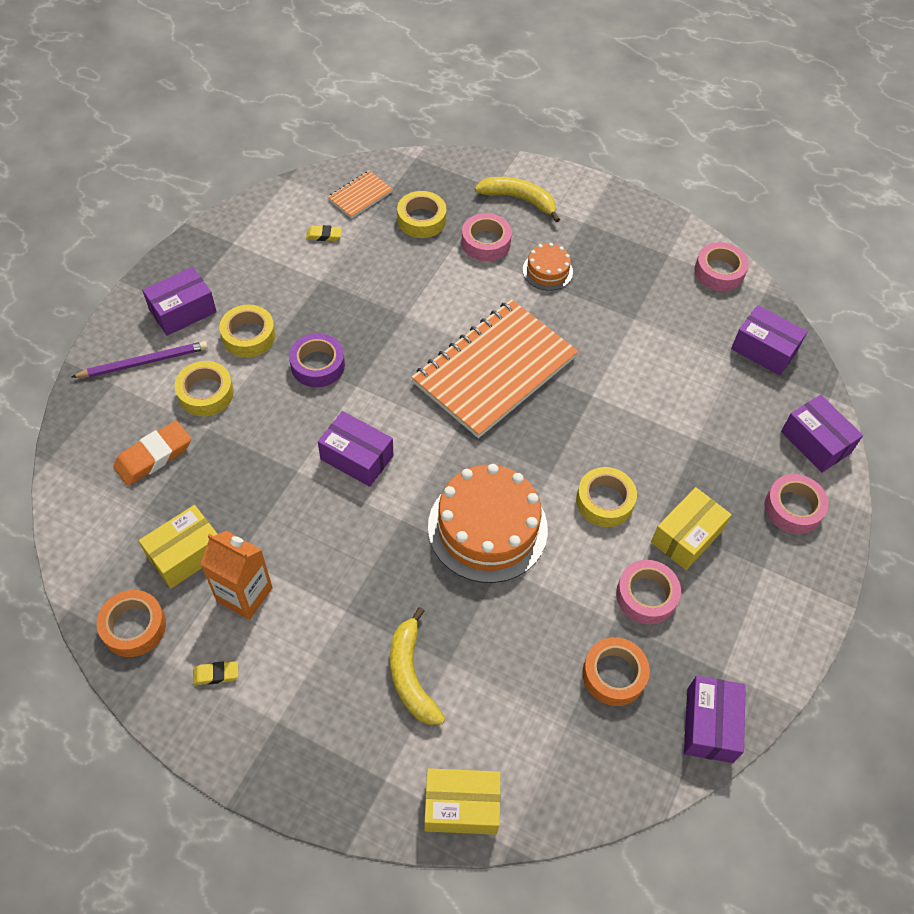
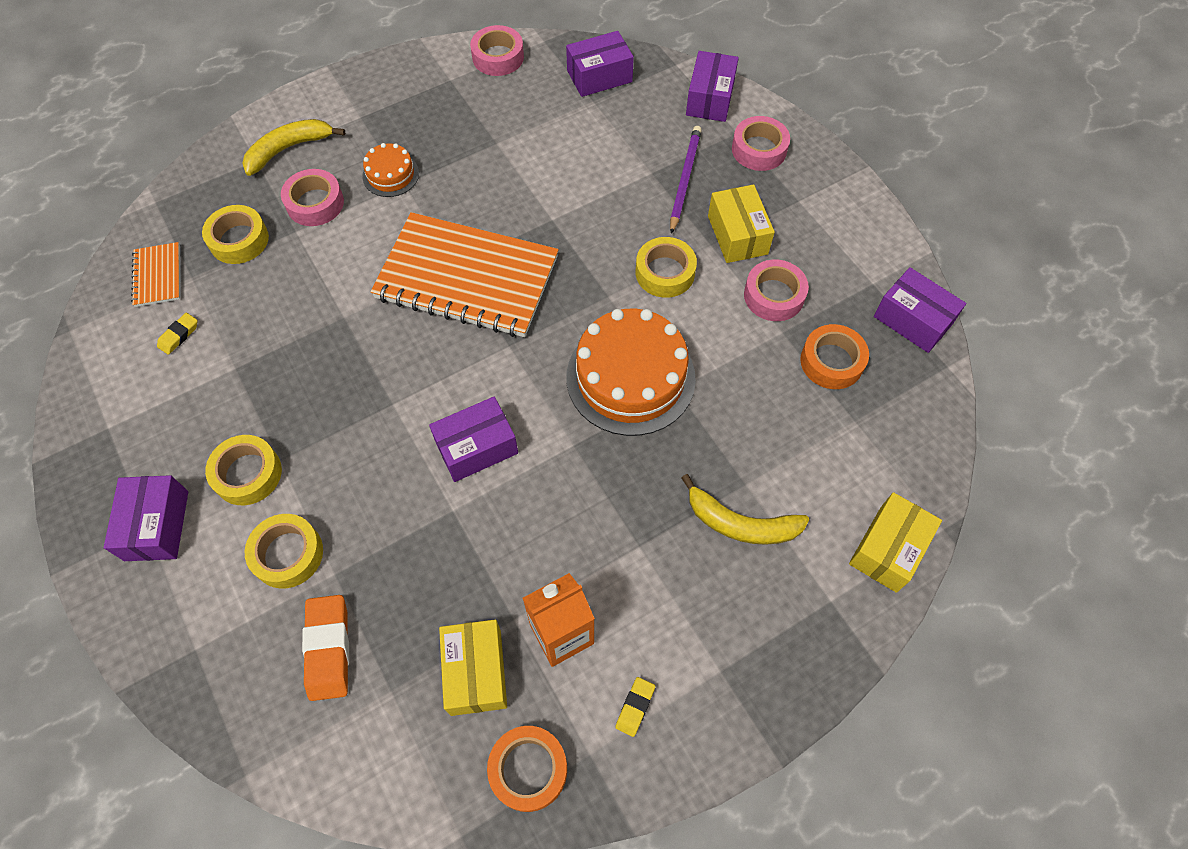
camera: 55 degrees left, 5 degrees up
(144, 362) = (193, 601): purple pencil -> purple pencil (684, 179)
(318, 365) = (339, 426): purple tape -> none
(494, 370) = (467, 278): orange notebook -> orange notebook turned 60 degrees counterclockwise
(815, 442) = (710, 98): purple box -> purple box turned 75 degrees counterclockwise

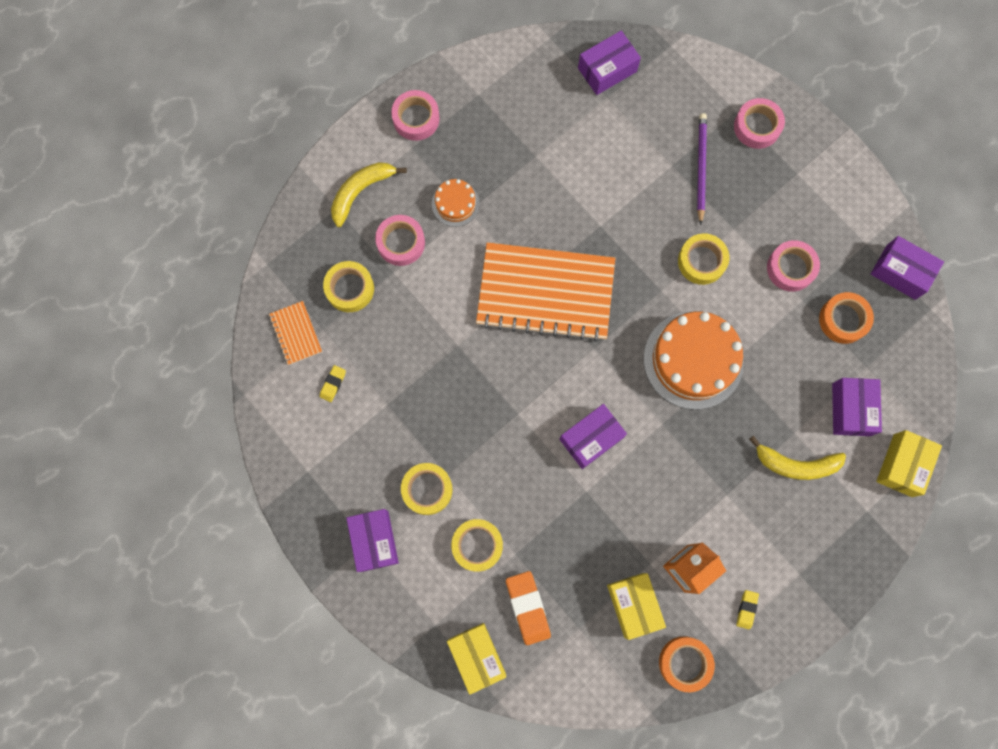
camera: 10 degrees left, 15 degrees up
(498, 57) = (513, 63): pink tape -> pink tape (416, 118)
(710, 98) = (707, 79): purple box -> purple box (851, 409)
(737, 235) = (753, 215): yellow box -> yellow box (477, 656)

